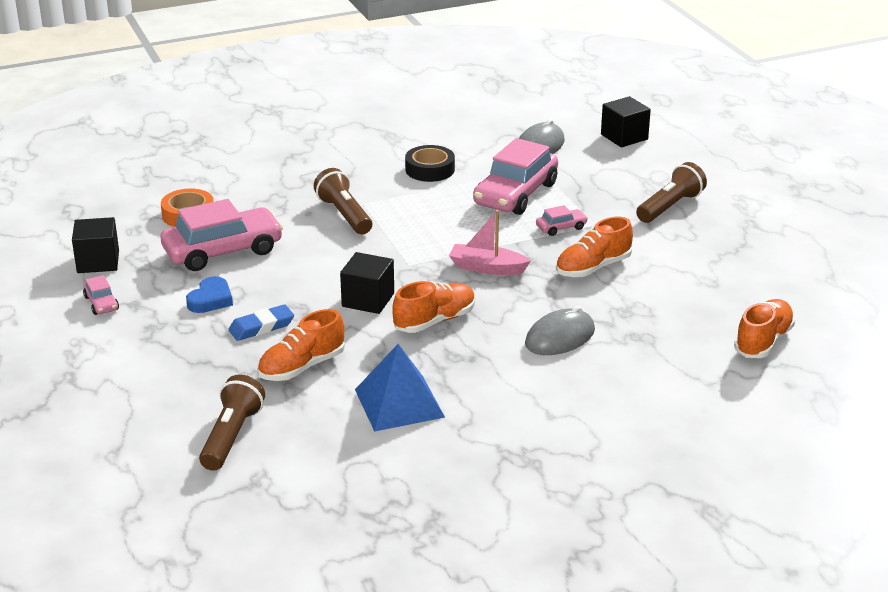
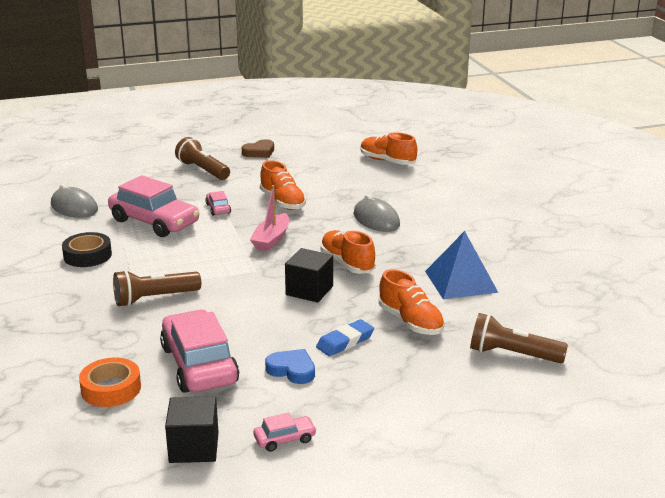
camera: 85 degrees left, 5 degrees down
(261, 327) = (345, 341): blue eraser -> blue eraser turned 75 degrees clockwise
(624, 137) = (80, 175): black cube -> none
(748, 239) = (259, 152): none -> brown heart

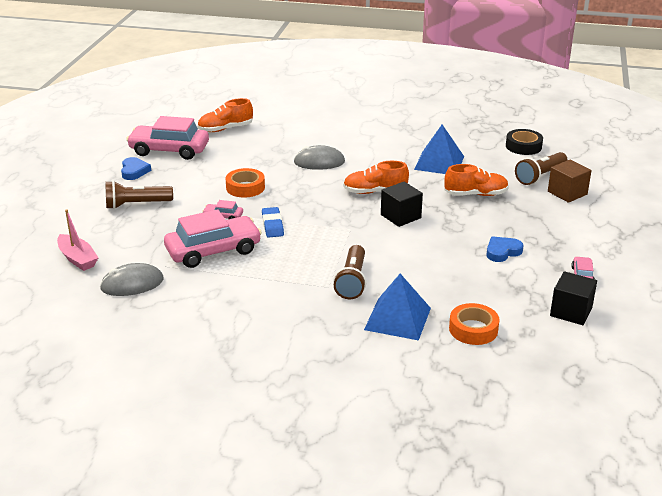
camera: 60 degrees left, 5 degrees up
(87, 255) = (242, 296): black tape -> black tape (523, 146)
(102, 340) = (398, 318): none -> blue pyramid
(199, 365) = (468, 285): pink car -> pink car (169, 150)
(259, 152) = (134, 171): brown heart -> blue heart
(271, 239) = (305, 209): pink boat -> pink boat (77, 259)
(282, 202) = (245, 187): orange shoe -> orange tape
(345, 341) = (481, 223): blue eraser -> blue eraser (272, 225)
(491, 384) = (567, 193): none -> brown cube

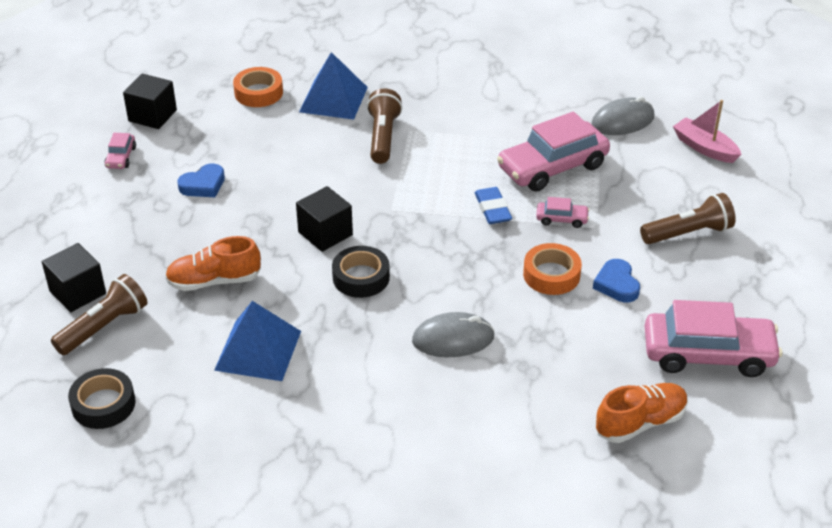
camera: 175 degrees right, 10 degrees up
(134, 171) = (733, 299): blue heart -> blue heart (617, 284)
(375, 192) = (361, 277): orange shoe -> black tape
(567, 193) = (77, 292): brown cube -> black cube

